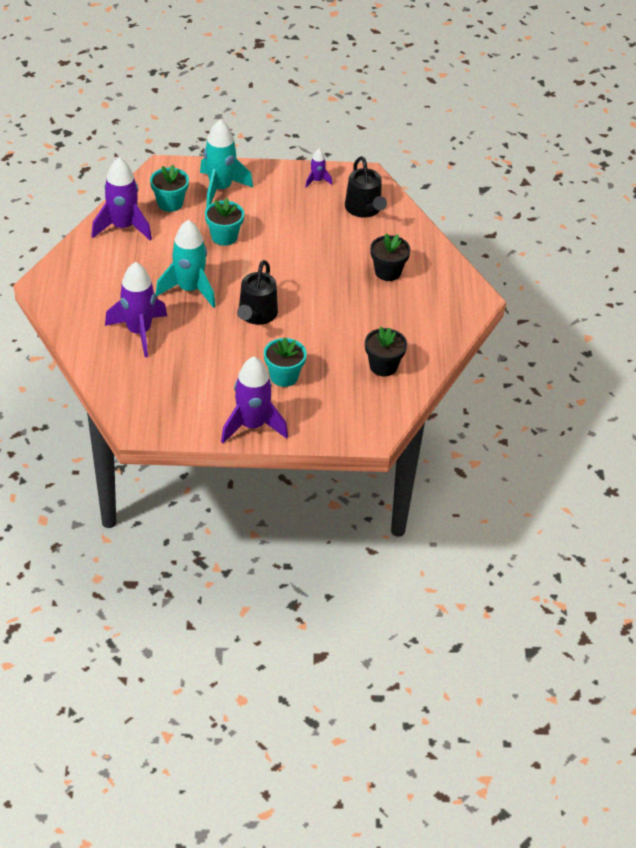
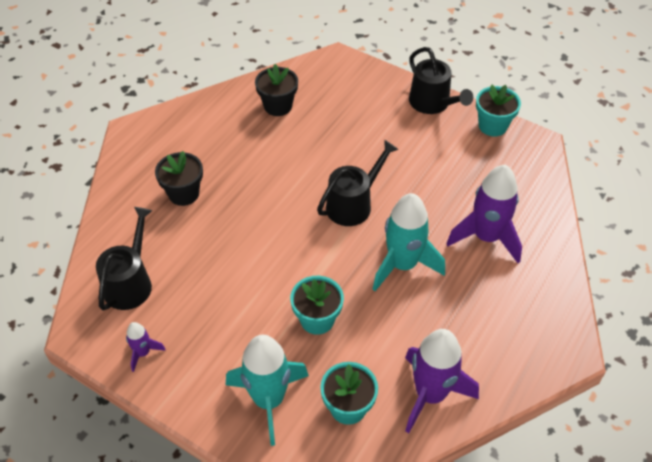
camera: 145 degrees left, 5 degrees up
(252, 426) = (432, 103): purple rocket -> black watering can
(284, 376) = (373, 133): turquoise flower pot -> turquoise flower pot (492, 126)

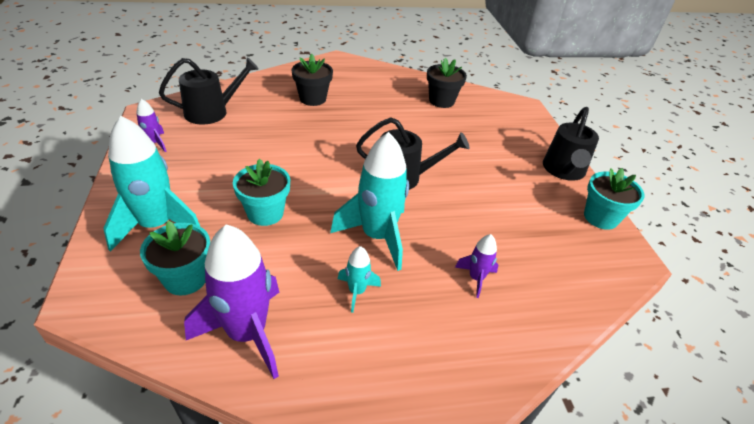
camera: 45 degrees right, 10 degrees down
(444, 311) = (357, 291): none -> turquoise rocket
(486, 237) = (476, 278): purple rocket -> purple rocket, size x0.48

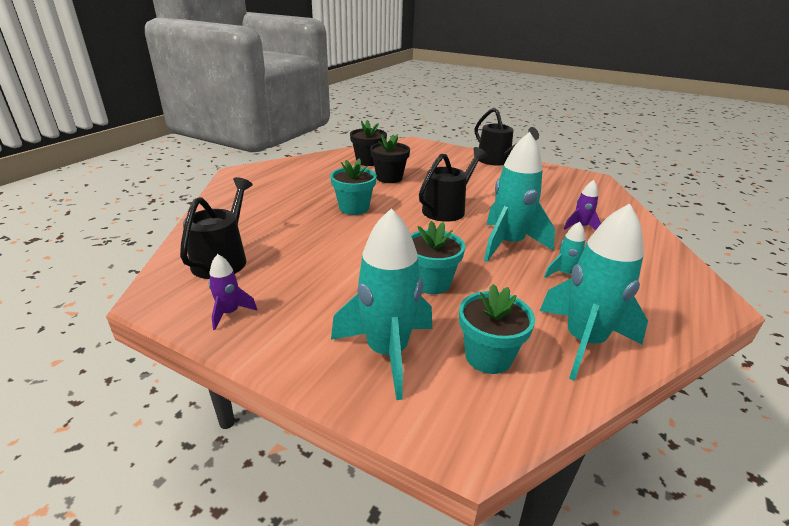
camera: 50 degrees left, 10 degrees down
(247, 333) = (583, 342): purple rocket -> turquoise rocket
(312, 99) = (285, 204): black flower pot -> black flower pot (389, 178)
(600, 217) = (551, 170): turquoise flower pot -> turquoise flower pot (354, 208)

